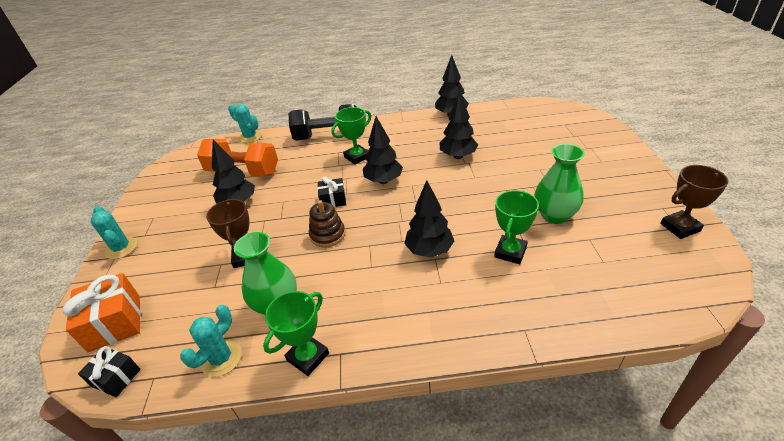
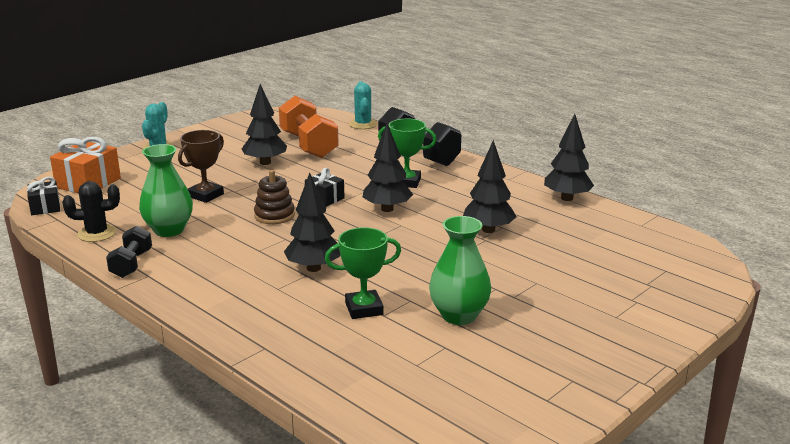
camera: 45 degrees right, 15 degrees down
(221, 358) = (97, 233): turquoise cactus -> black cactus
(308, 357) = (131, 264): green trophy -> black dumbbell
(680, 227) = (547, 400): brown trophy -> none

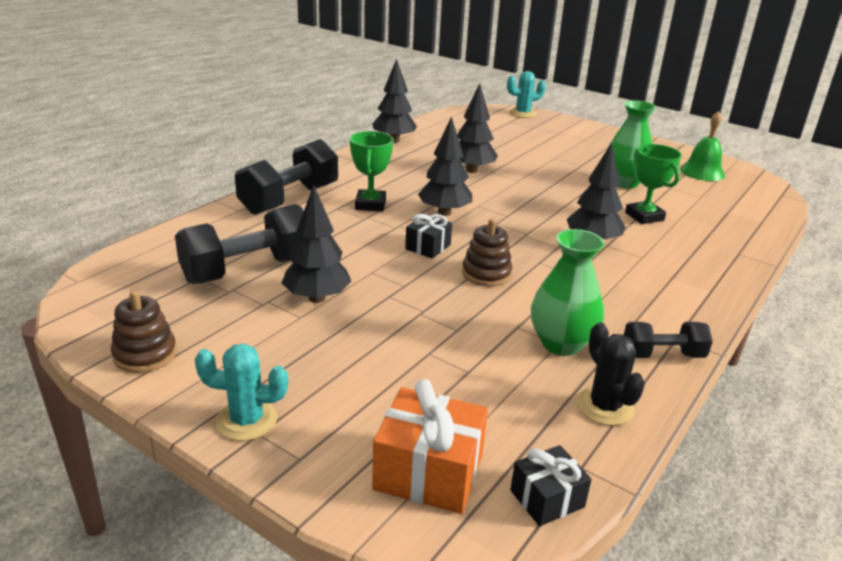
camera: 100 degrees left, 5 degrees up
(205, 195) = (444, 332): brown trophy -> none
(228, 127) = (145, 354): none -> brown stacking toy
(308, 145) = (247, 270): orange dumbbell -> black dumbbell
(363, 124) = (166, 235): turquoise cactus -> turquoise cactus (522, 113)
(503, 390) = (702, 172): none -> green bell

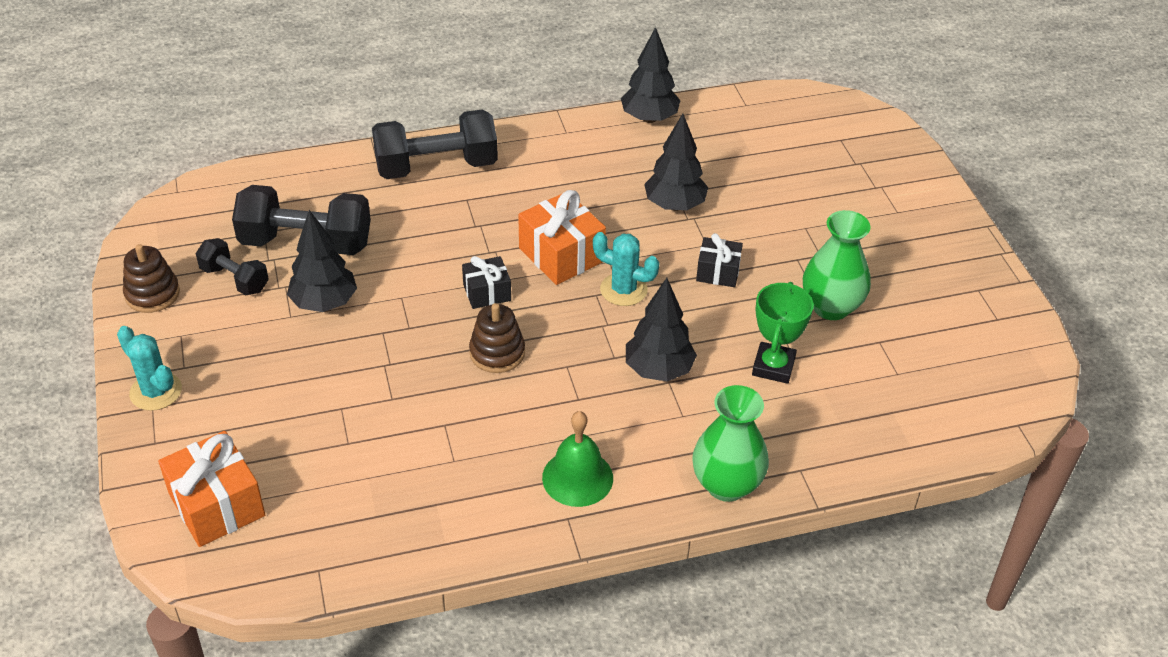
camera: 40 degrees right, 15 degrees up
(370, 204) = (503, 209): green trophy -> none
(444, 212) = (561, 255): black tree -> orange gift
(522, 113) = (882, 130): turquoise cactus -> turquoise cactus (623, 290)
(547, 499) = (263, 574): black gift -> black gift (718, 272)
(561, 344) = (456, 462): green vase -> green vase (726, 485)
(605, 407) = (405, 538): black cactus -> none
(662, 355) = (525, 525): black dumbbell -> black dumbbell (235, 279)
(702, 172) = (969, 338): green bell -> green bell (577, 477)

